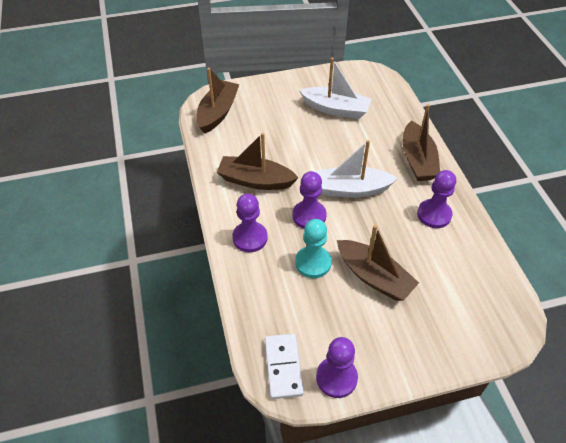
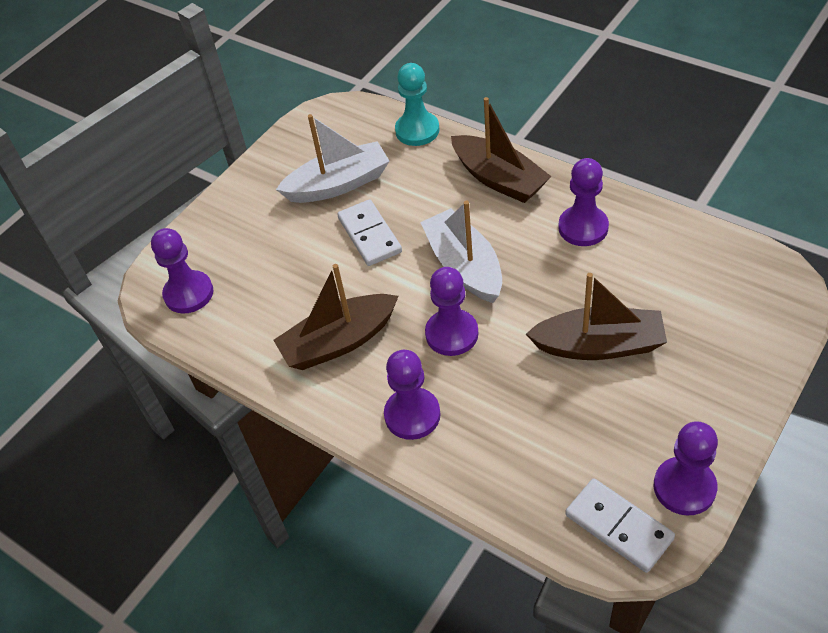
camera: 35 degrees left, 0 degrees up
(218, 113) = (189, 293): brown boat -> purple pawn
(313, 263) = (517, 384): turquoise pawn -> turquoise pawn (417, 130)
(323, 142) = (369, 235): none -> white domino
(351, 189) = (464, 266): white boat -> white boat turned 105 degrees clockwise

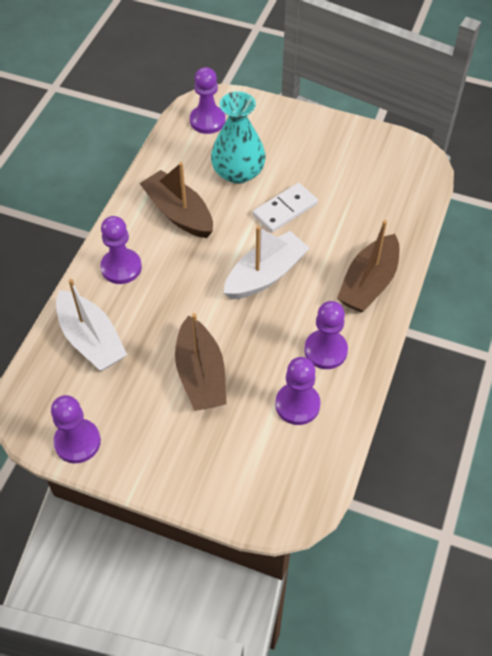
camera: 70 degrees right, 5 degrees up
(292, 272) = (238, 172): none -> turquoise vase
(338, 184) = (335, 179): white boat -> white boat (91, 339)
(417, 130) = (412, 217): turquoise pawn -> none
(452, 334) = (196, 278): purple pawn -> purple pawn (297, 405)
(618, 527) = (42, 402): white domino -> none

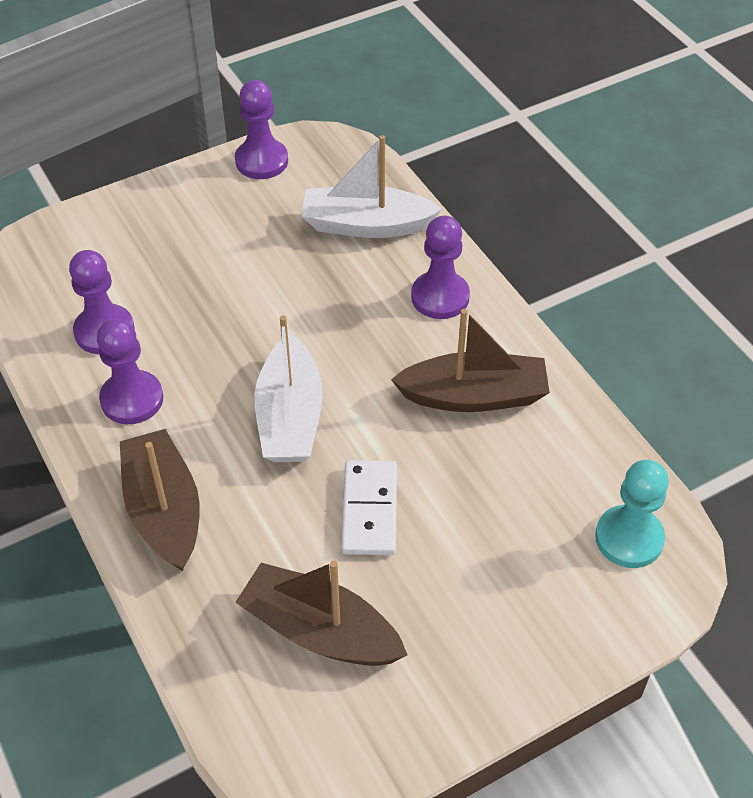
camera: 130 degrees right, 5 degrees down
(201, 374) = (228, 280): brown boat -> brown boat (320, 631)
(207, 121) = (629, 538): purple pawn -> turquoise pawn
(238, 172) = (488, 505): turquoise vase -> none

